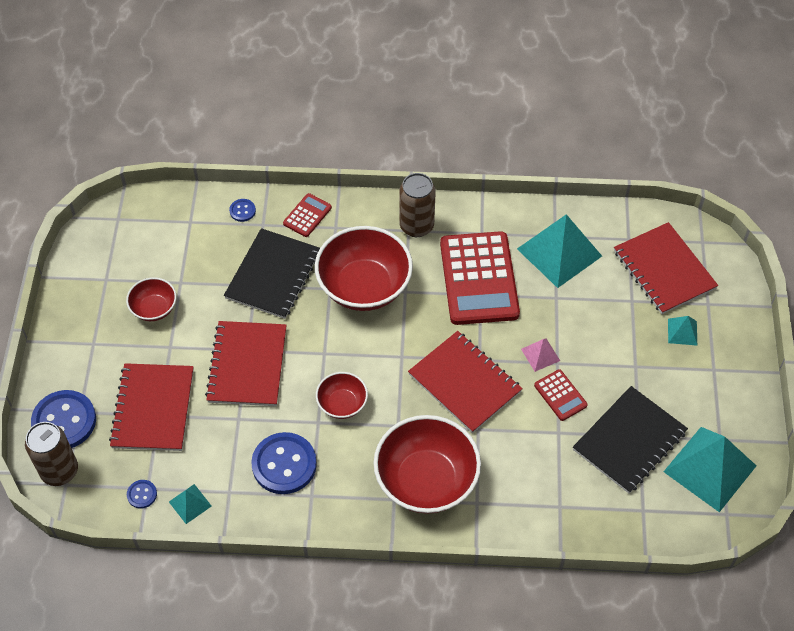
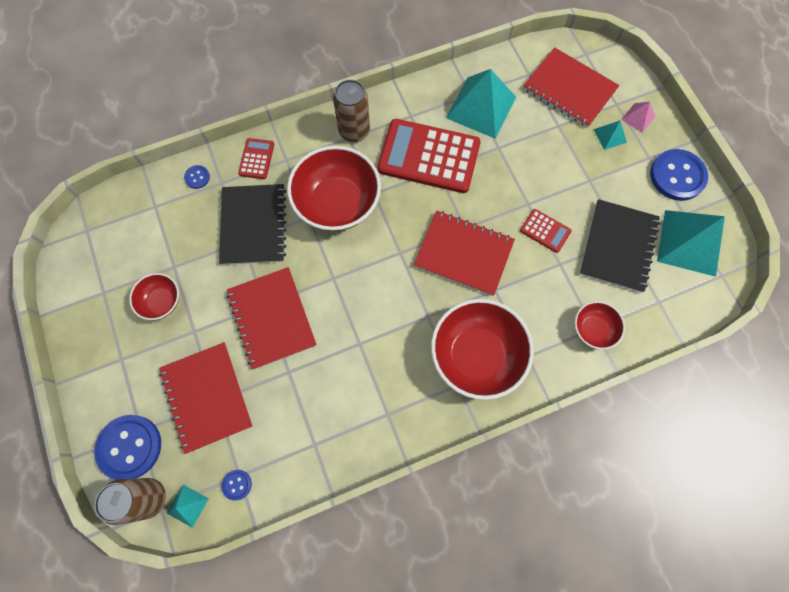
camera: 25 degrees left, 15 degrees up
(190, 504) = (285, 473): turquoise pyramid -> turquoise pyramid (187, 505)
(284, 464) = (349, 396): blue button -> blue button (677, 176)
(342, 404) = (372, 318): red bowl -> red bowl (593, 329)
(479, 279) = (429, 157): red calculator -> red calculator turned 135 degrees clockwise
(540, 354) = (511, 202): pink pyramid -> pink pyramid (638, 118)

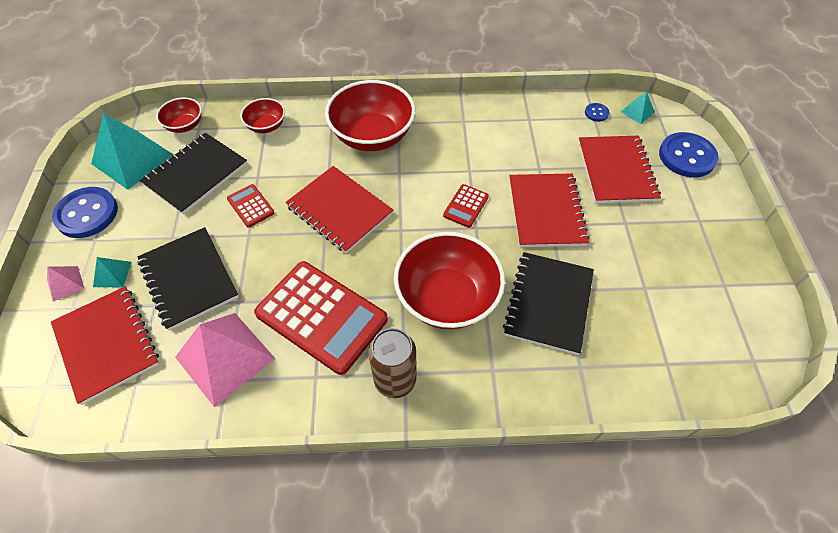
camera: 160 degrees left, 15 degrees down
(149, 498) = (669, 123): brown can -> none
(161, 301) = (658, 258): red bowl -> red bowl (185, 125)
(197, 177) = (611, 384): blue button -> none
(256, 159) = (530, 384): red calculator -> red calculator (466, 206)
(481, 107) = (225, 357): turquoise pyramid -> pink pyramid
(548, 151) = (189, 279): none -> black notebook

